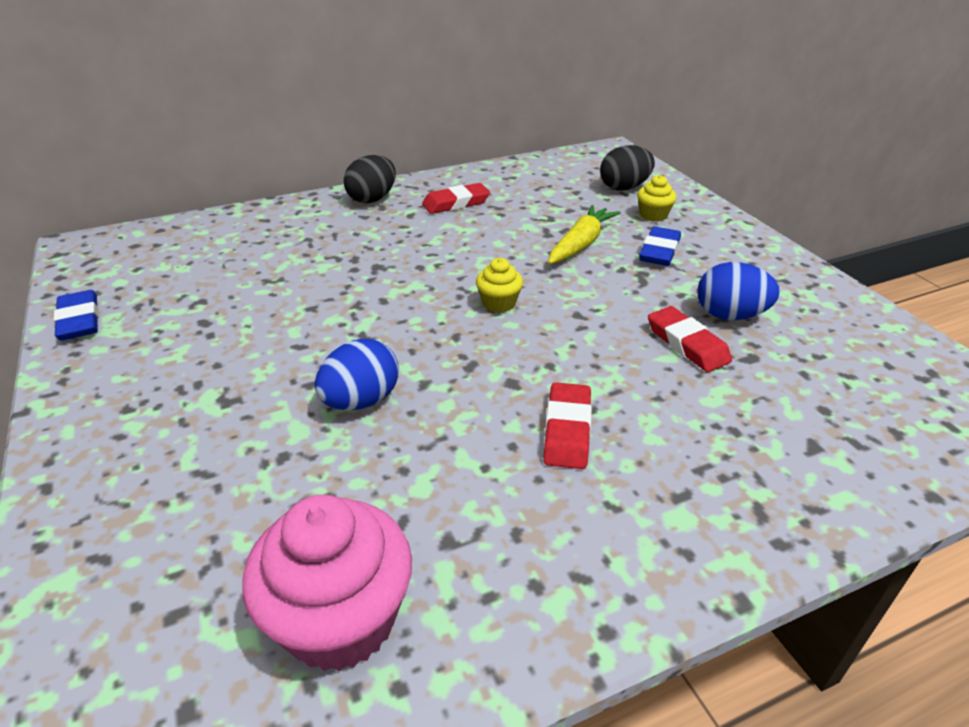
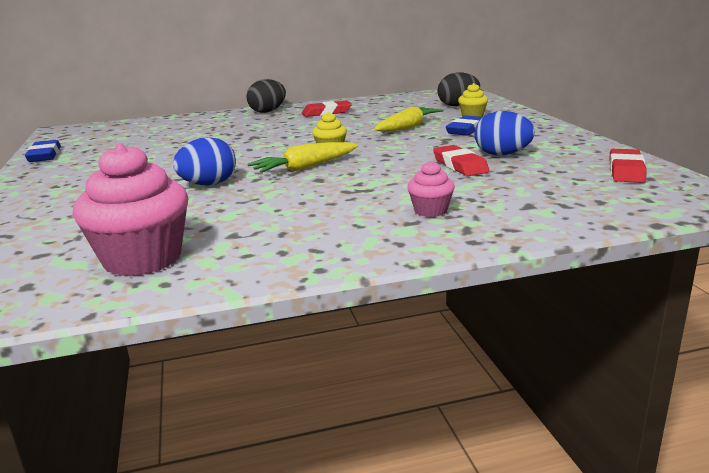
camera: 10 degrees right, 15 degrees down
(482, 352) = (305, 167): none -> yellow carrot
(567, 430) = (345, 196): red eraser -> red eraser (626, 171)
(695, 464) = (430, 210): none -> pink cupcake

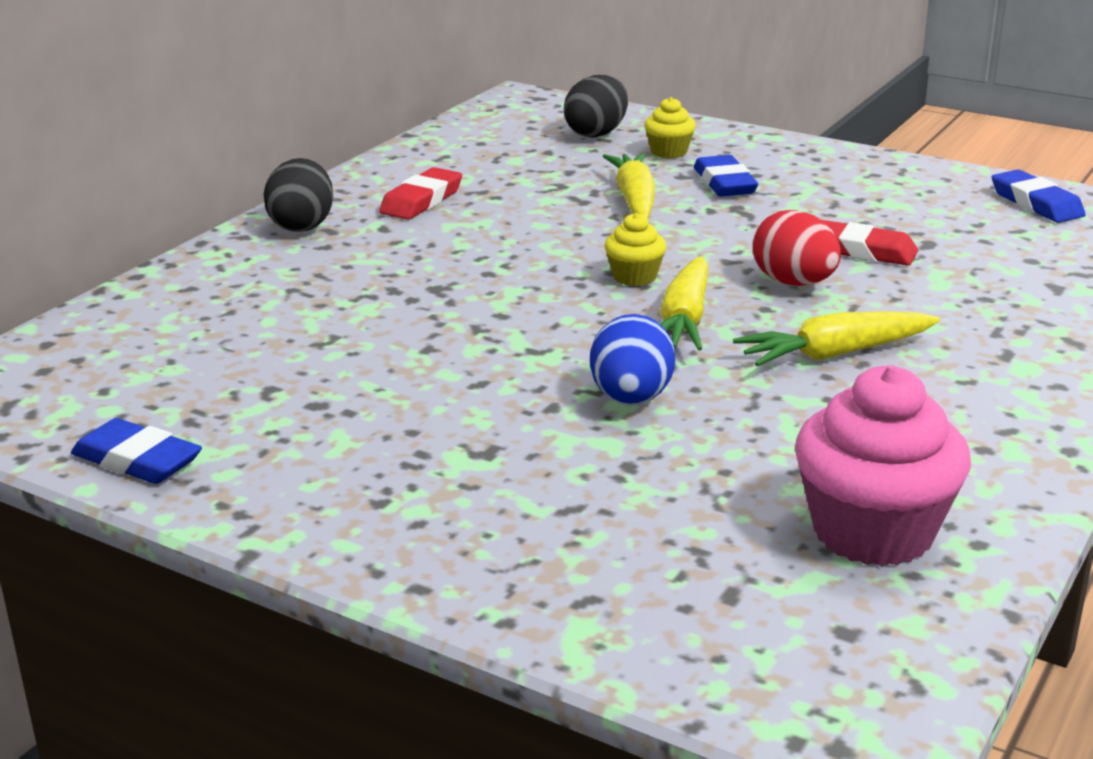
camera: 45 degrees left, 5 degrees up
(328, 196) = (834, 354): none -> yellow carrot
(390, 168) = (794, 283): none -> red egg
(430, 210) = (989, 331): pink cupcake -> none
(502, 154) = (866, 217): blue egg -> none
(626, 171) = (1036, 203): red eraser -> blue eraser

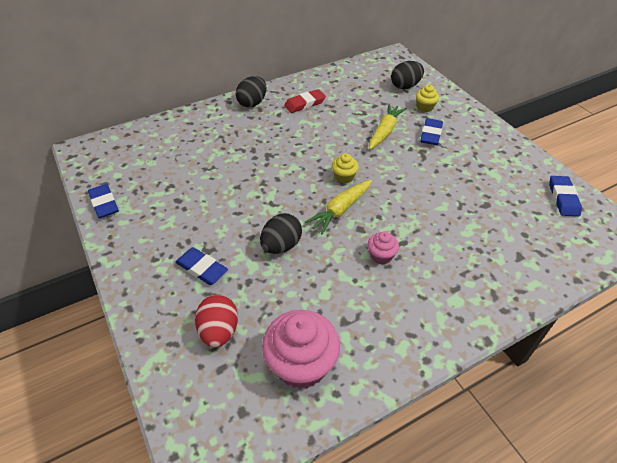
camera: 30 degrees right, 20 degrees up
(507, 479) = (202, 268): none -> blue eraser
(631, 398) = (281, 245): blue egg -> black egg
(794, 283) = (404, 206): red egg -> red egg (219, 331)
(834, 354) = (381, 256): yellow carrot -> pink cupcake
(862, 250) = (451, 198): red eraser -> none

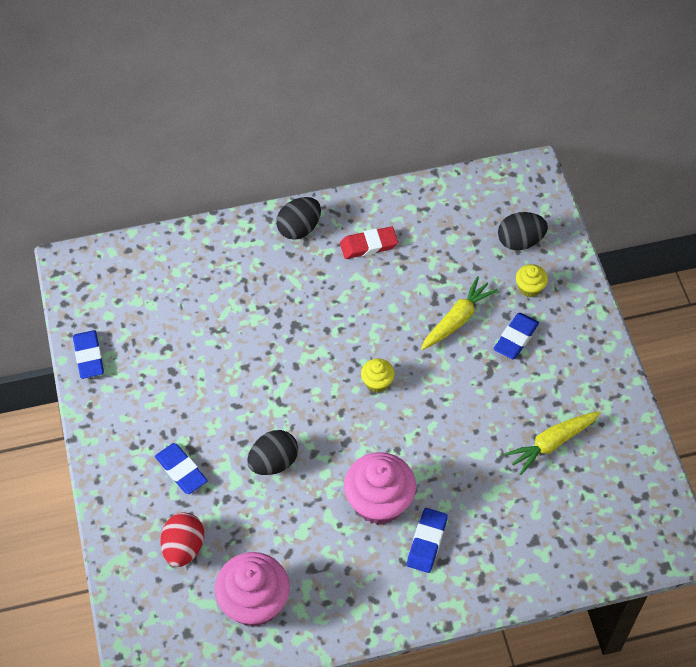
camera: 15 degrees right, 10 degrees up
(340, 210) = (355, 430): yellow carrot -> yellow carrot (552, 443)
(381, 256) = (379, 502): pink cupcake -> pink cupcake, size x2.02
(563, 198) = (631, 477): blue eraser -> blue eraser (426, 542)

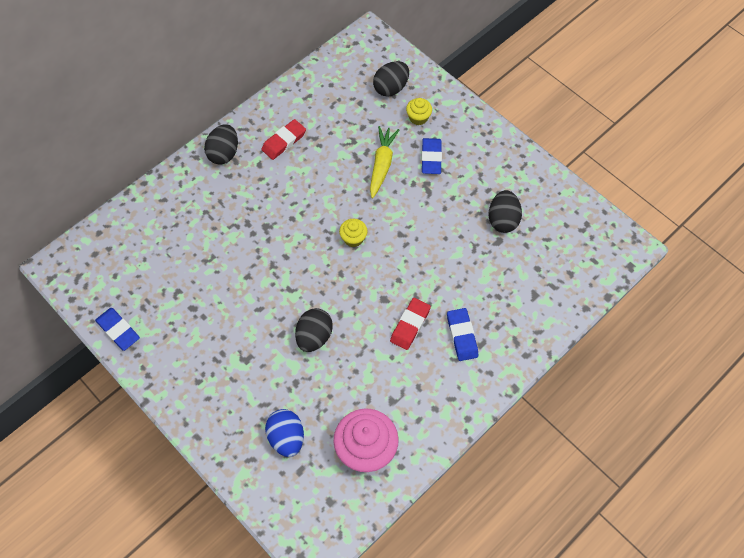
camera: 30 degrees left, 5 degrees up
(181, 470) = (247, 380): blue eraser -> none
(184, 547) = (286, 438): red egg -> blue egg
(379, 502) = (410, 325): pink cupcake -> red eraser
(552, 443) = (503, 220): yellow carrot -> black egg

